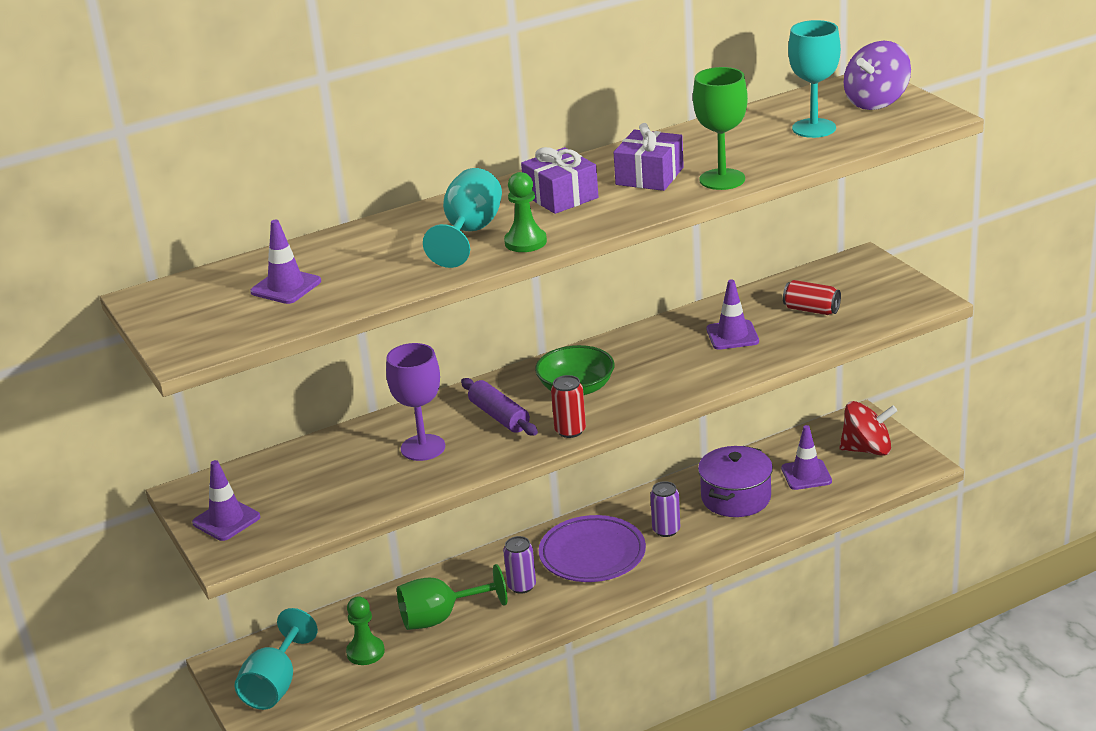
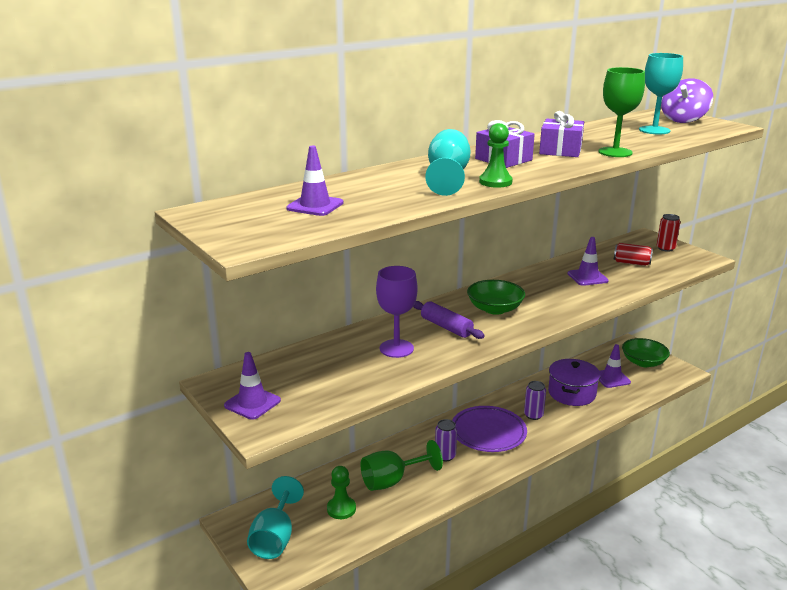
camera: 10 degrees left, 5 degrees down
(570, 431) = (504, 336): red can -> red can (665, 248)
(867, 449) = (643, 362): red spinning top -> green bowl

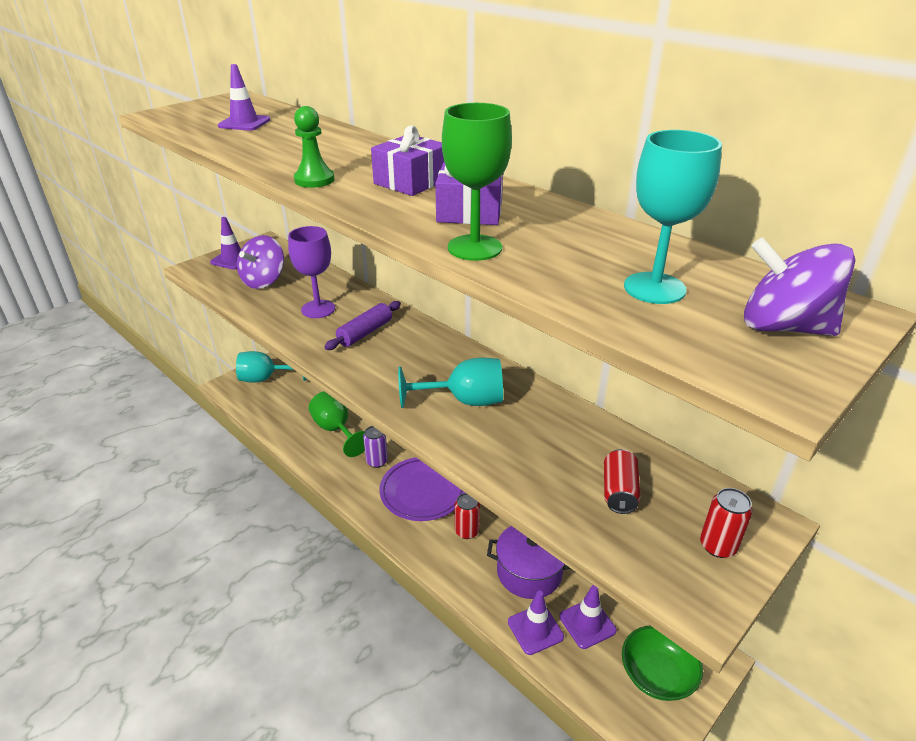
camera: 80 degrees right, 10 degrees up
(321, 380) = (264, 281): none -> purple spinning top
(341, 509) = (298, 406): green pawn -> none
(447, 177) = (332, 160): turquoise goblet -> turquoise goblet (464, 401)
(495, 309) = (415, 361): green bowl -> none
(533, 415) = (467, 531): purple can -> red can
(587, 277) = (538, 439): purple traffic cone -> purple traffic cone (535, 629)

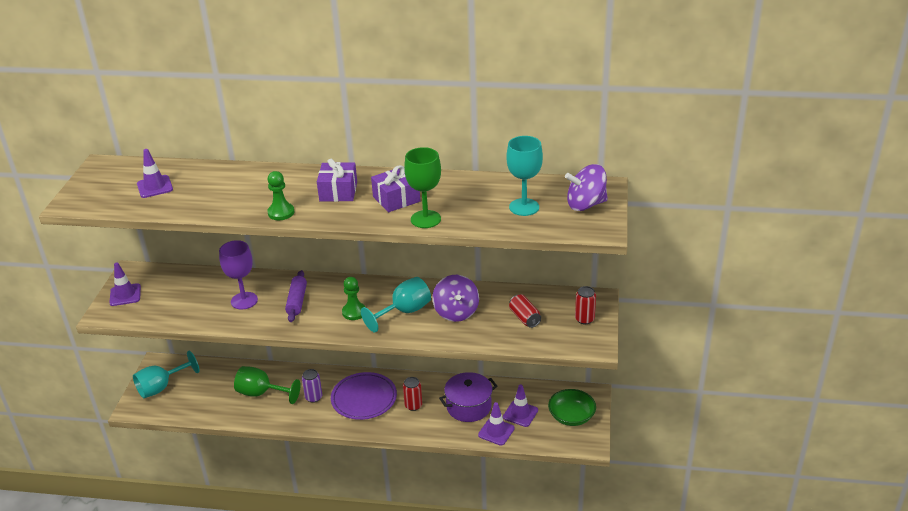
camera: 35 degrees left, 0 degrees up
(264, 281) = (175, 299): purple spinning top -> purple spinning top (456, 312)
(408, 373) = (354, 312): none -> green pawn

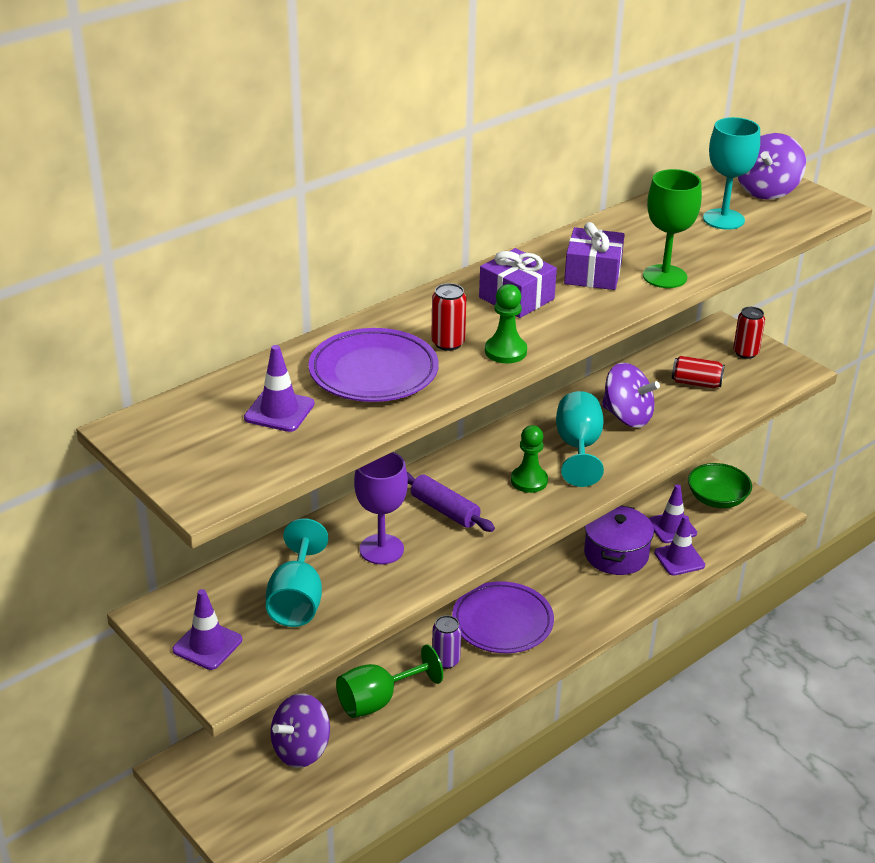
camera: 50 degrees left, 0 degrees up
(161, 387) = (234, 789): turquoise goblet -> turquoise goblet (297, 600)
(205, 390) = (301, 750): none -> purple spinning top
(216, 191) = (373, 372): none -> purple plate
(413, 405) = (563, 592): red can -> red can (448, 343)

